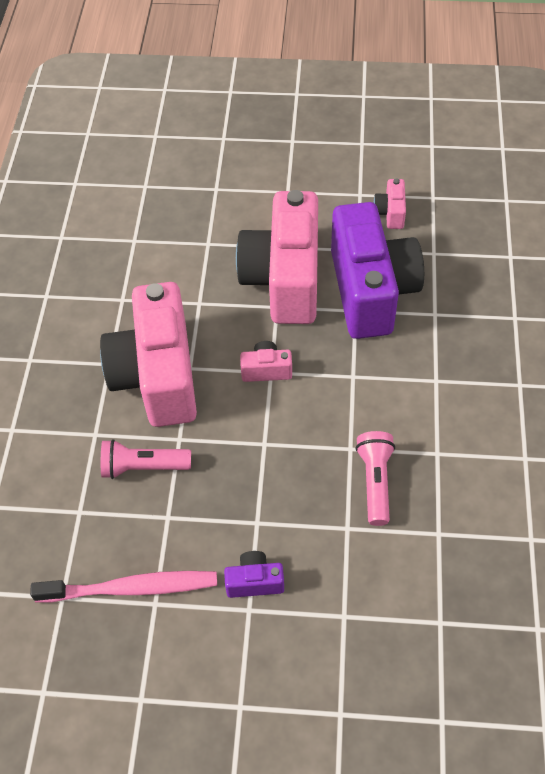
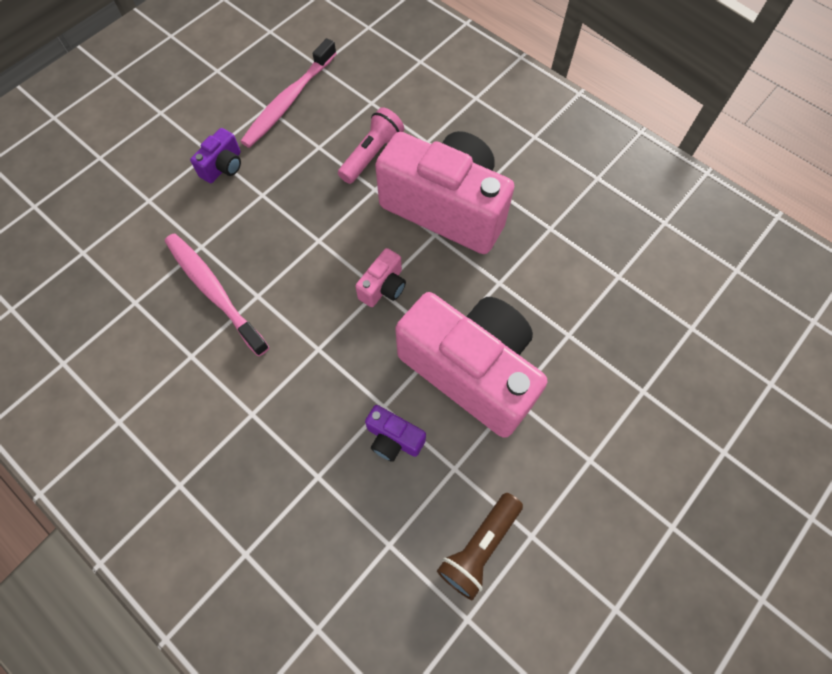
camera: 125 degrees right, 10 degrees up
(371, 291) = (393, 439): purple camera -> purple camera, size x0.40
(375, 482) = (214, 291): pink flashlight -> pink toothbrush
(390, 213) = (479, 547): pink camera -> brown flashlight

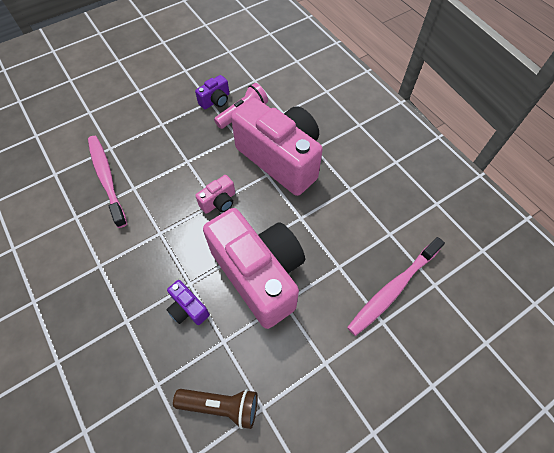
camera: 15 degrees right, 5 degrees down
(223, 166) = (144, 101): purple camera -> purple camera (215, 101)
(288, 101) = (201, 69): pink toothbrush -> pink toothbrush (393, 289)
(479, 547) = (221, 405): brown flashlight -> brown flashlight turned 135 degrees counterclockwise

